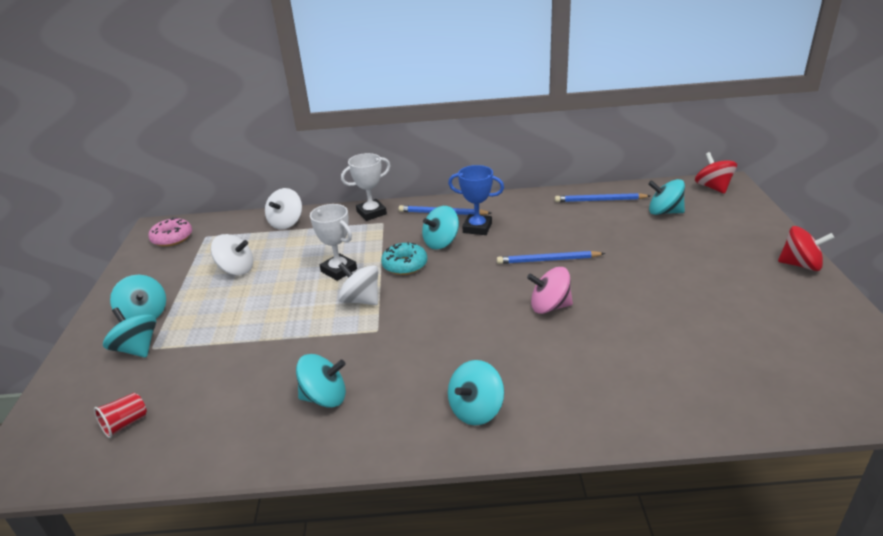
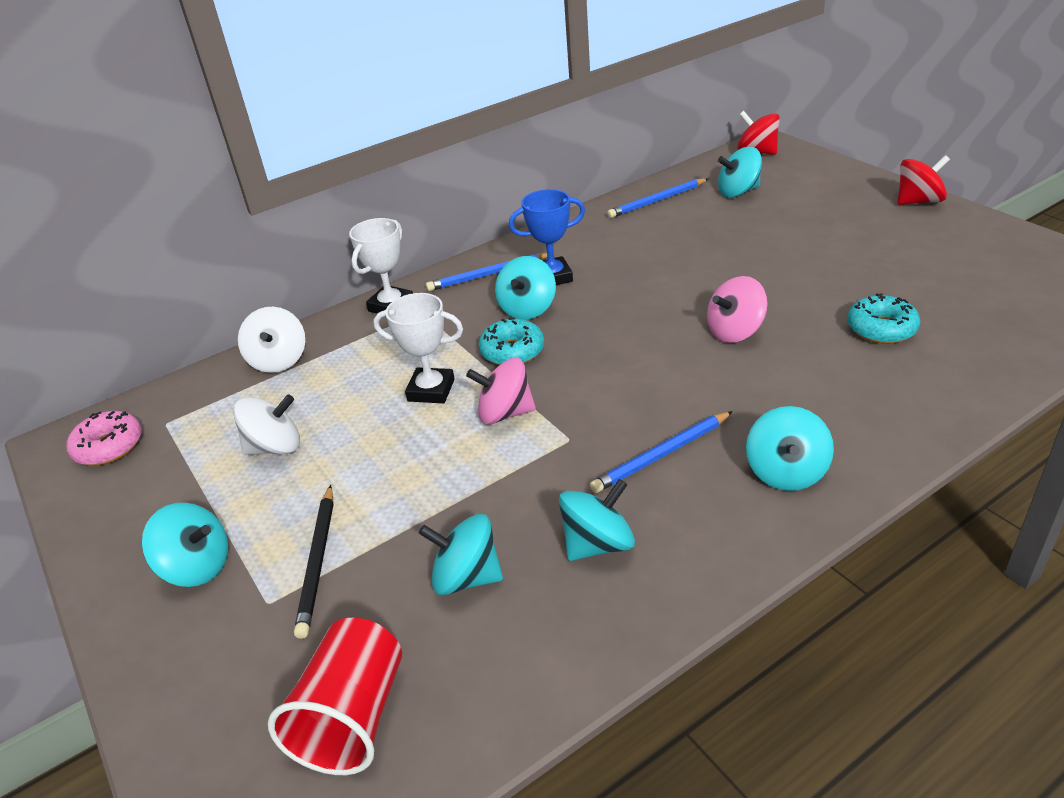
camera: 30 degrees left, 5 degrees up
(125, 424) = (353, 717): red cup -> red cup, size x1.84
(137, 349) = (243, 615): turquoise spinning top -> turquoise spinning top (466, 577)
(192, 338) = (318, 562): none -> black pencil
(361, 300) = (505, 413): white spinning top -> pink spinning top
(548, 260) = (676, 283): blue pencil -> blue pencil (662, 455)
(654, 346) = (881, 329): none -> turquoise donut

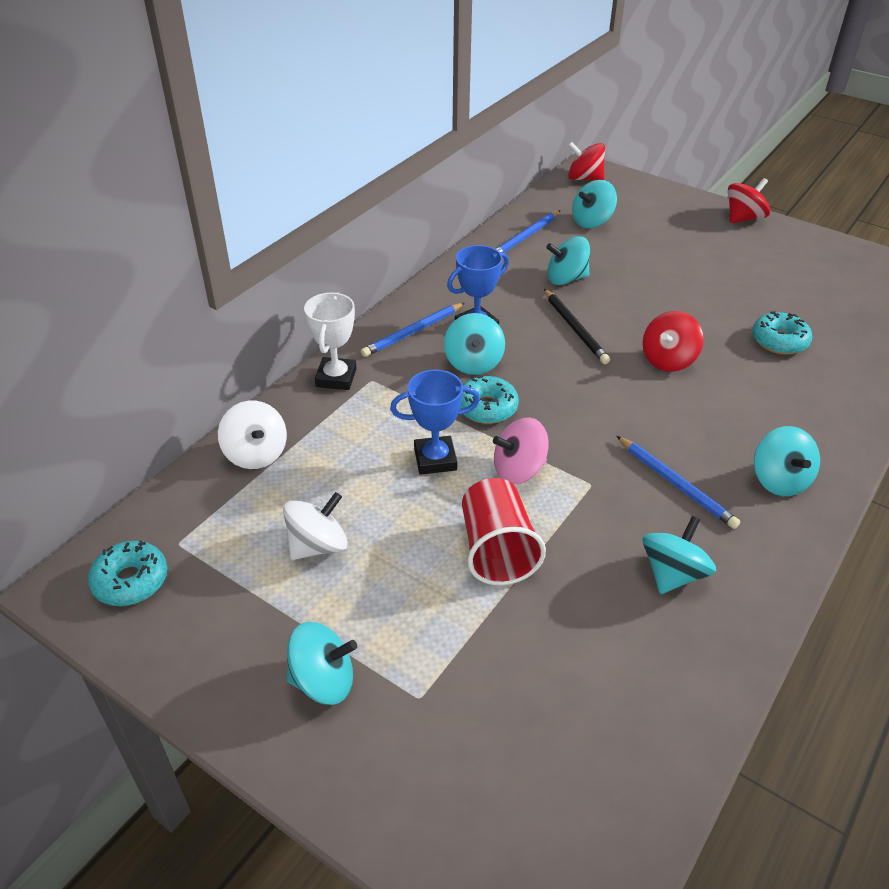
camera: 25 degrees left, 5 degrees up
(109, 446) = (131, 581): pink donut -> turquoise donut
(318, 562) = (440, 647): black pencil -> black pencil (575, 328)
(353, 717) = (568, 776): red cup -> red cup (497, 550)
(431, 390) = (435, 459): white trophy -> blue trophy
(466, 577) = (583, 629): turquoise spinning top -> turquoise spinning top (566, 279)
(662, 455) = (676, 484): blue pencil -> blue pencil turned 75 degrees counterclockwise
(735, 331) = (668, 360): pink spinning top -> red spinning top

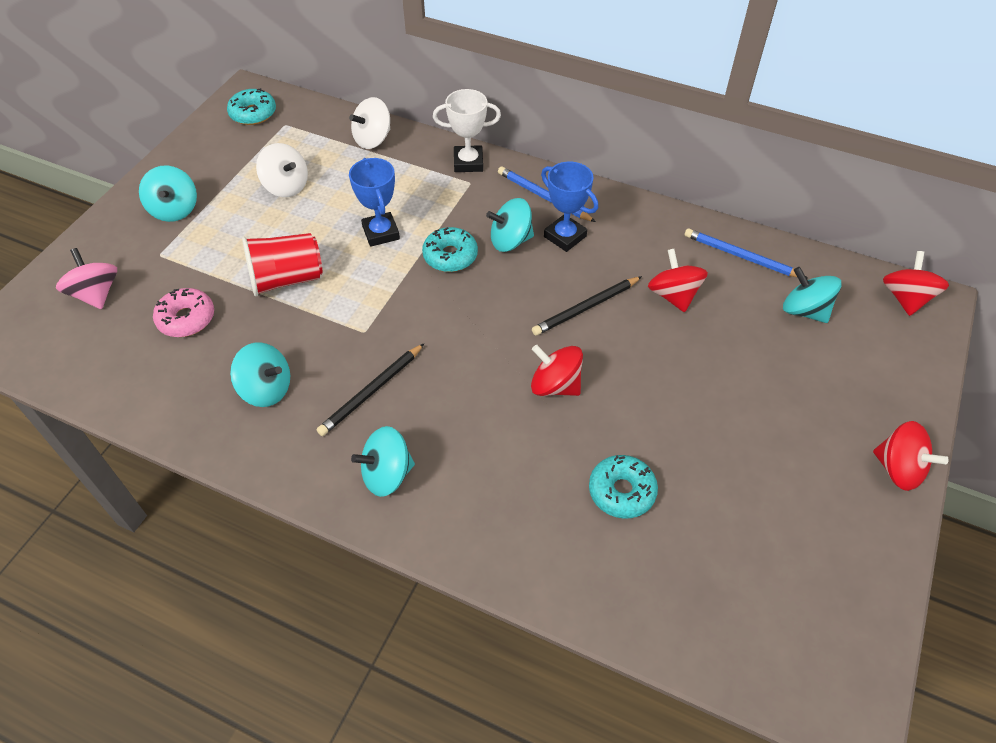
camera: 80 degrees right, 10 degrees up
(519, 470) = (375, 284): pink spinning top -> pink spinning top (96, 294)
(552, 658) = (186, 319): none -> pink donut
(566, 279) = (673, 295): turquoise spinning top -> red spinning top
(676, 484) = (372, 392): blue pencil -> black pencil

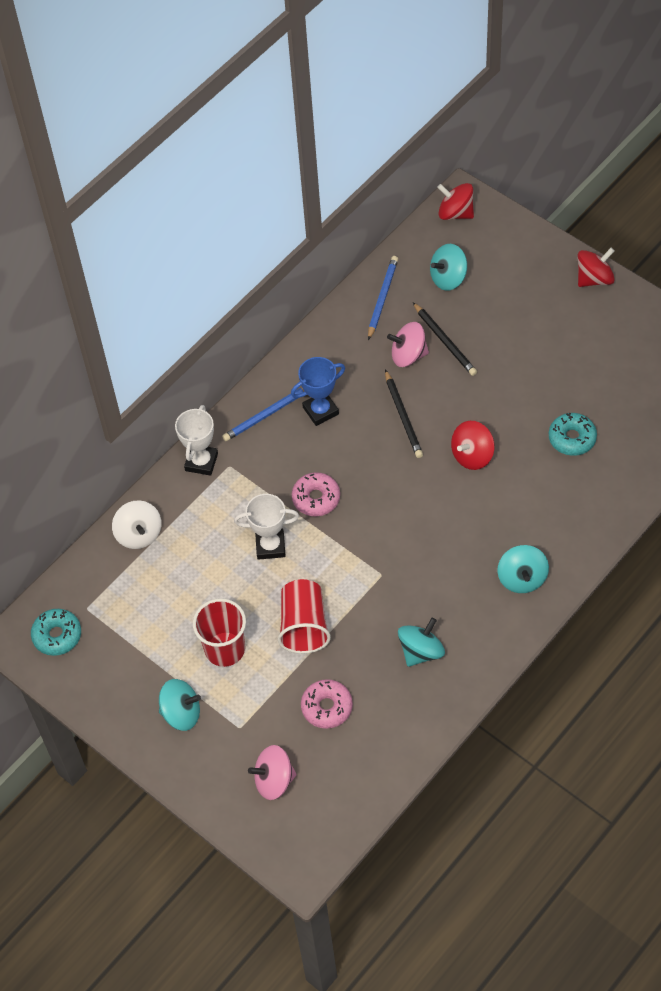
camera: 70 degrees left, 5 degrees up
(251, 225) = (225, 649): none -> red cup
(286, 186) = (181, 615): white spinning top -> none
(372, 392) = (444, 578): black pencil -> black pencil (445, 341)
(381, 233) = (270, 546): blue trophy -> white trophy
(450, 256) = (316, 498): turquoise donut -> pink donut
(510, 241) = (312, 451): turquoise spinning top -> none
(673, 295) = (408, 355): red spinning top -> pink spinning top
(741, 256) = (382, 298): blue pencil -> blue pencil turned 150 degrees clockwise

